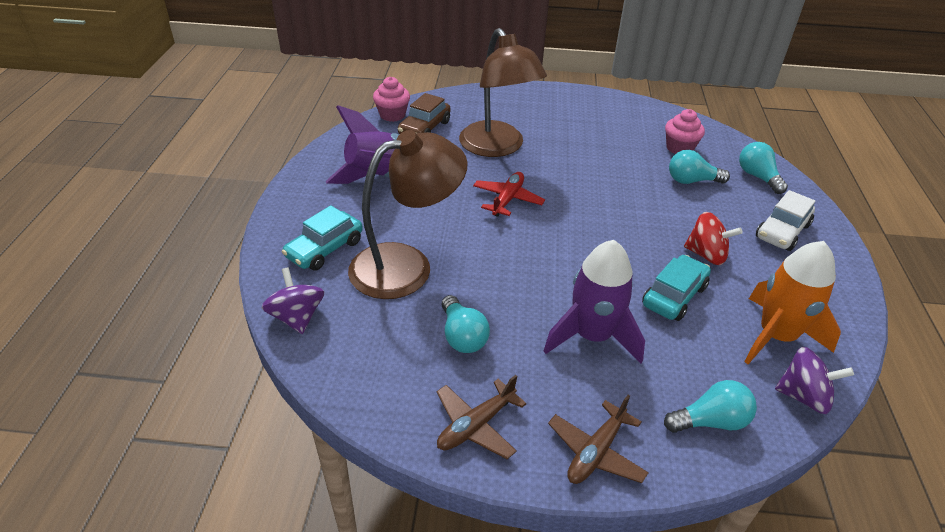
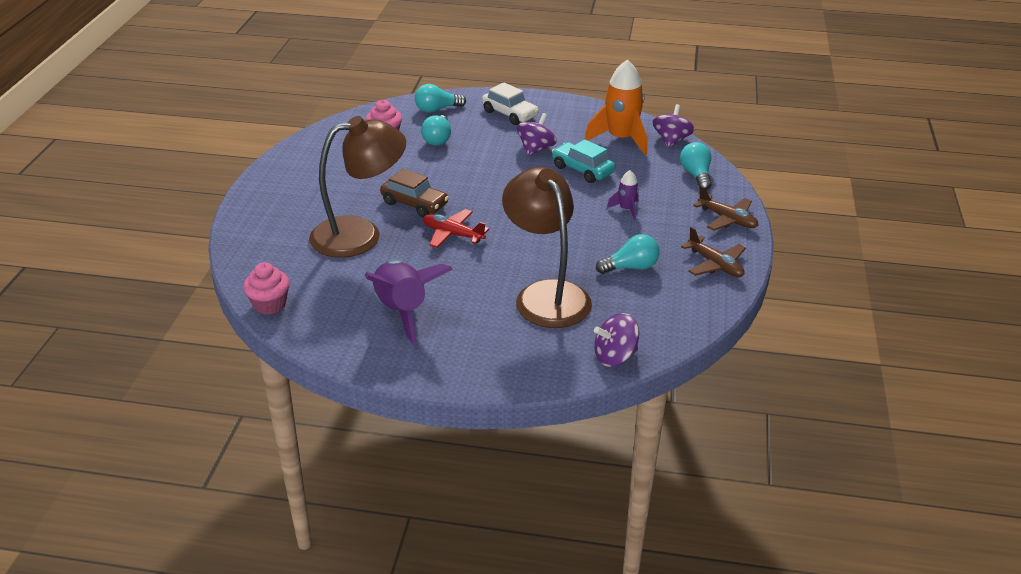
camera: 85 degrees left, 5 degrees down
(325, 249) = (521, 345): turquoise car -> none
(424, 128) = (308, 281): brown car -> brown car (414, 204)
(592, 336) = (626, 209): purple rocket -> purple rocket, size x0.48
(706, 255) = (536, 149): red spinning top -> purple spinning top

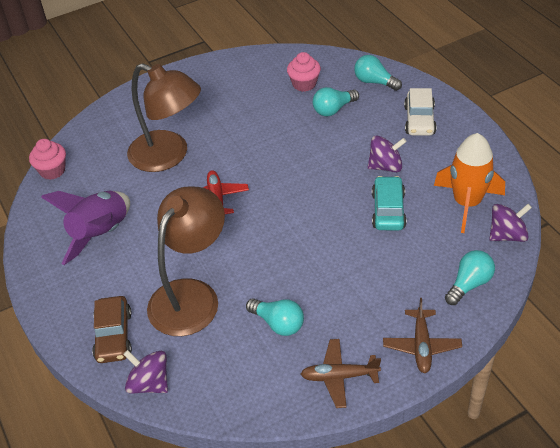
camera: 55 degrees right, 10 degrees up
(414, 204) = (234, 155): brown car -> brown car (114, 336)
(626, 209) = (360, 271): purple rocket -> none
(715, 265) = (339, 376): brown plane -> brown plane turned 75 degrees clockwise

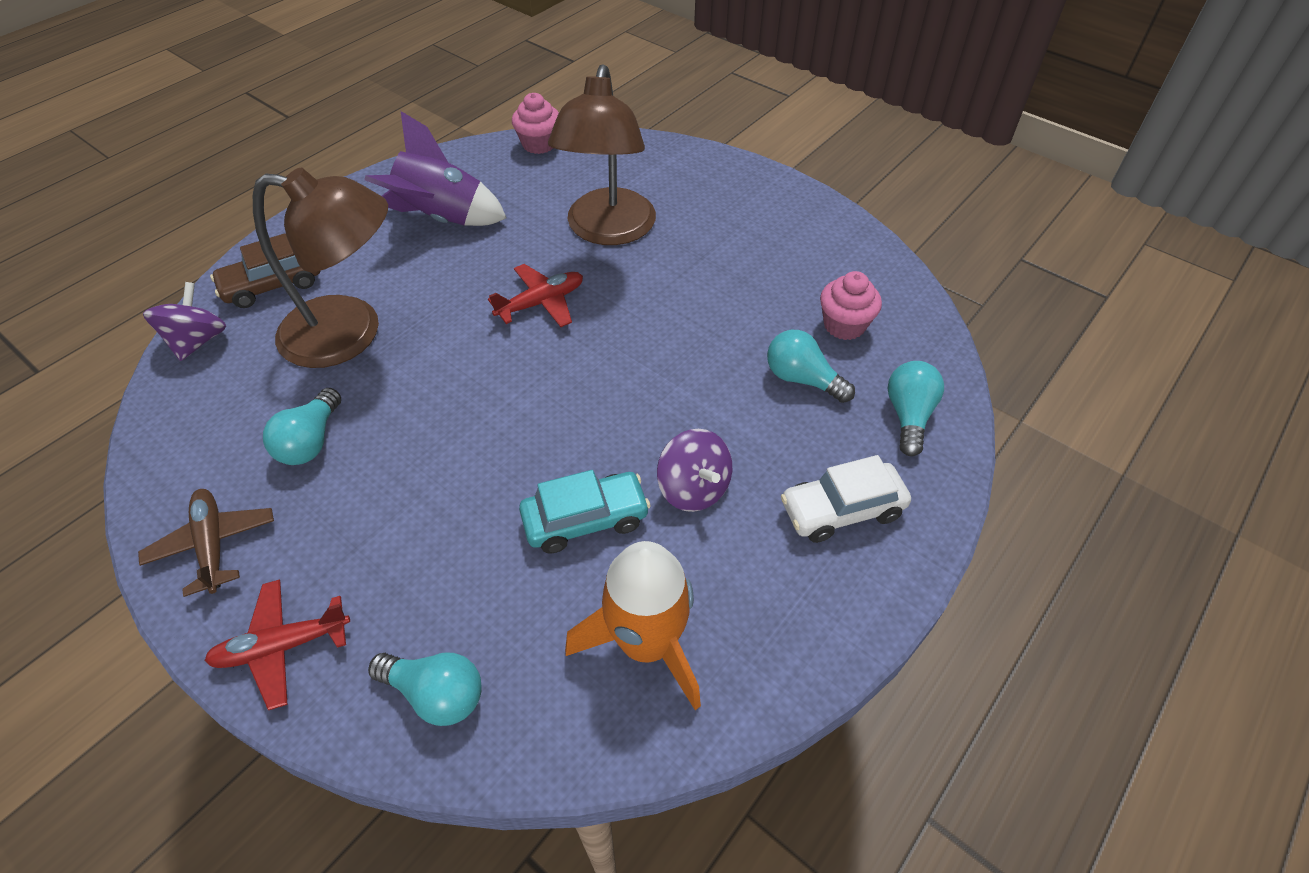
camera: 65 degrees right, 5 degrees up
(421, 346) = (282, 646): brown plane -> red plane
(507, 235) = (581, 738): purple spinning top -> none

